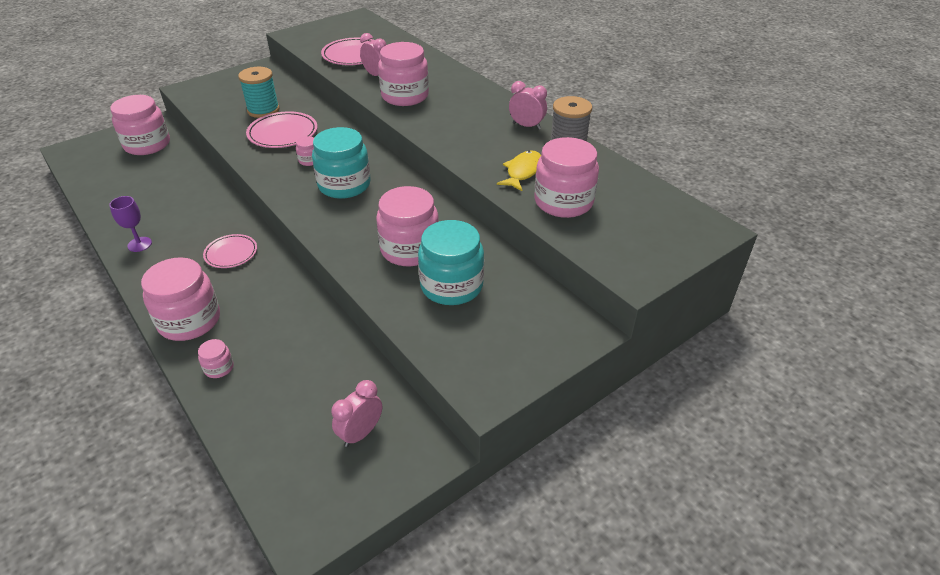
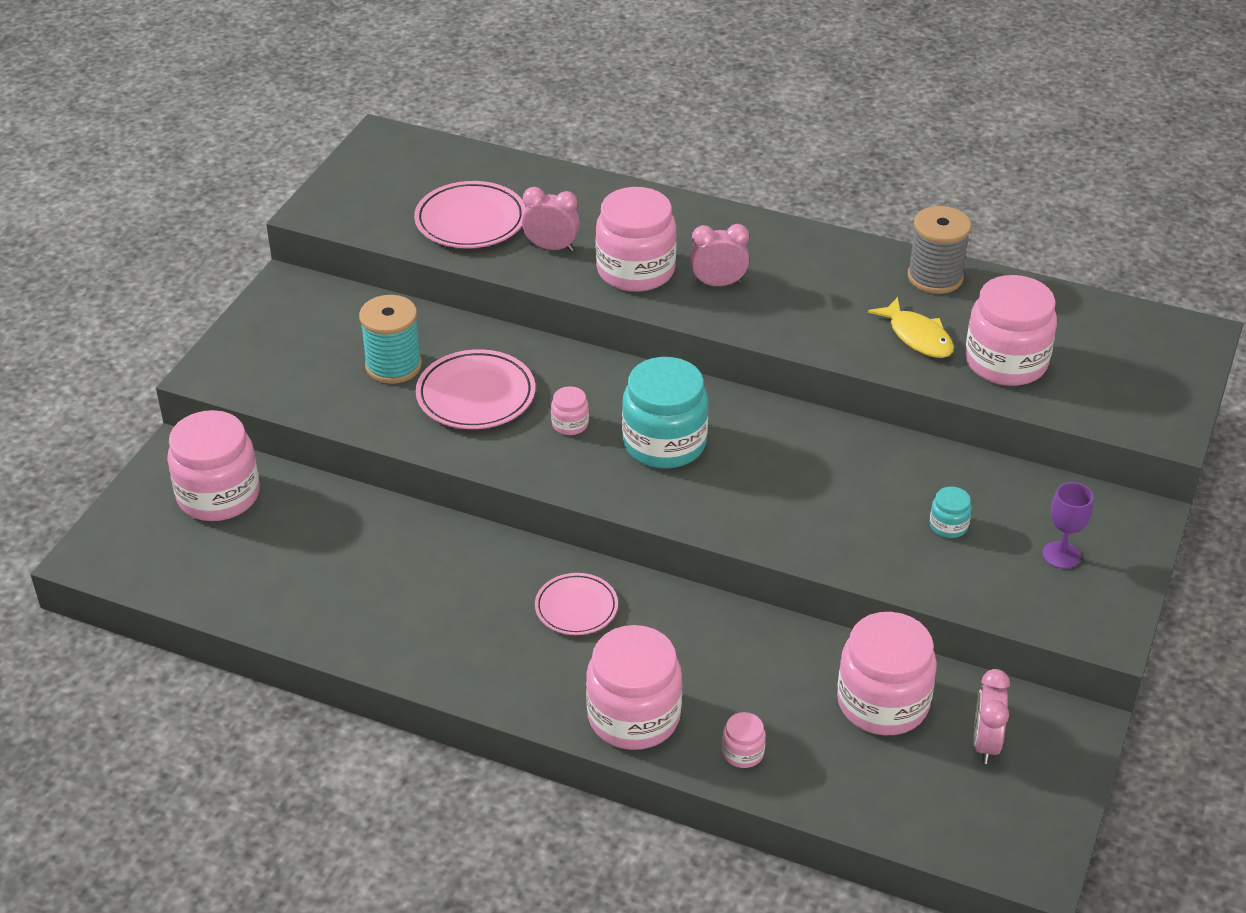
camera: 30 degrees left, 0 degrees up
(139, 244) = (426, 651): purple goblet -> purple goblet (1061, 555)
(410, 249) = (850, 500): pink jar -> pink jar (883, 703)
(451, 286) = (948, 525): turquoise jar -> turquoise jar, size x0.44
(522, 172) = (917, 337): yellow fish -> yellow fish turned 150 degrees clockwise
(526, 126) = (852, 262): pink clock -> pink clock (718, 284)

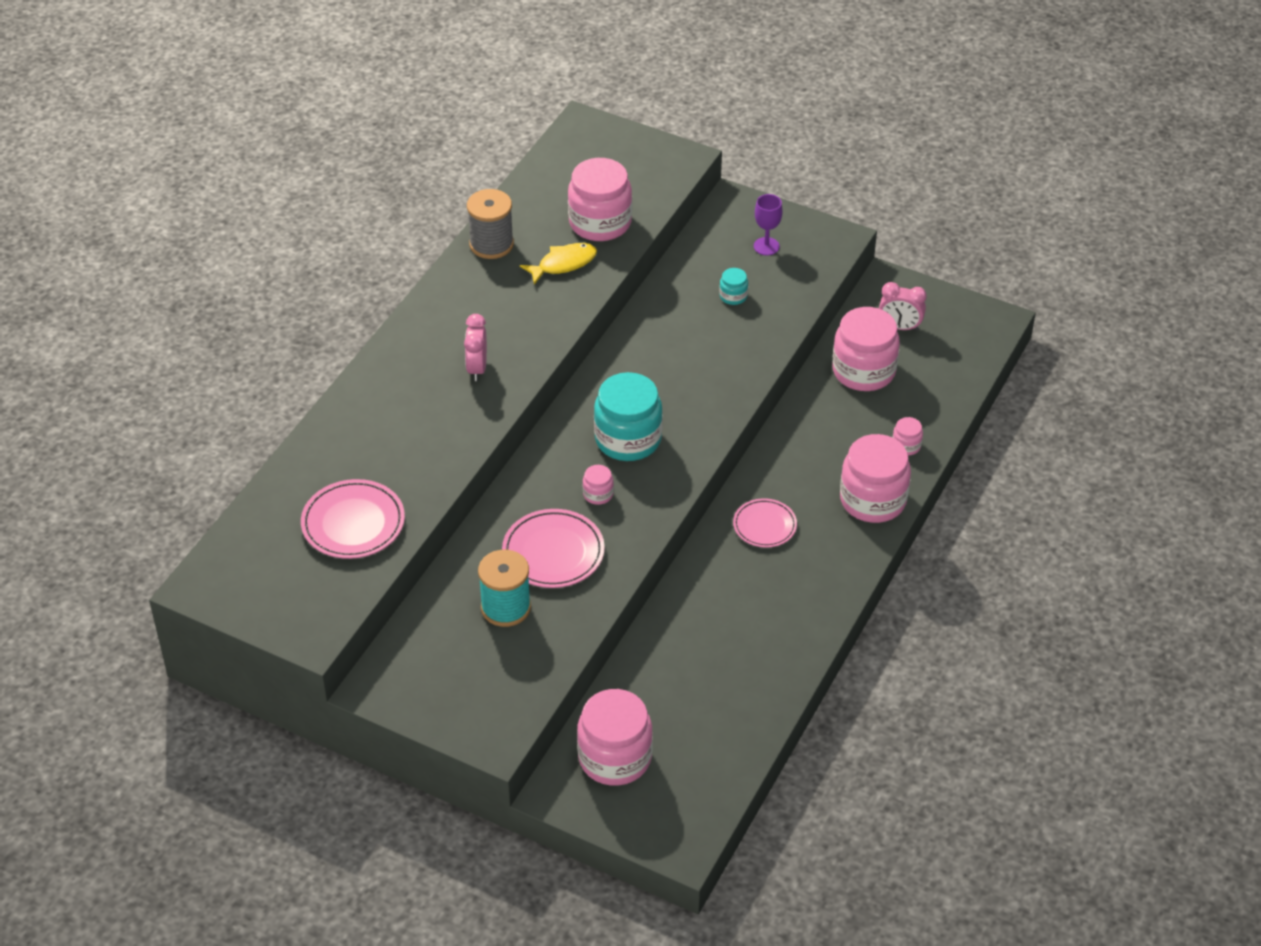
camera: 85 degrees left, 5 degrees up
(551, 247) = (406, 470): pink clock -> none
(635, 270) = (449, 417): pink jar -> none

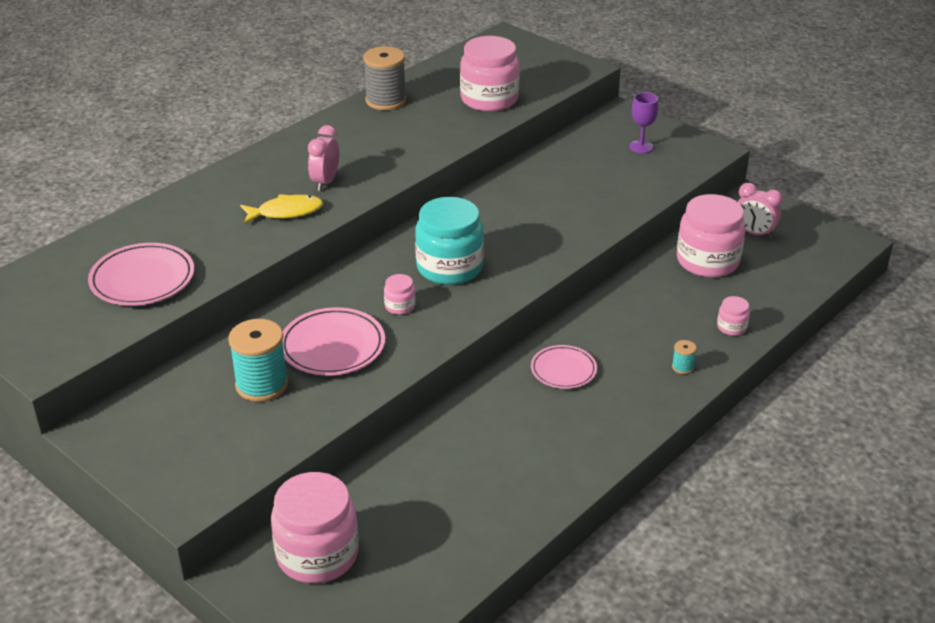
camera: 15 degrees right, 10 degrees down
(563, 264) = (442, 122): yellow fish -> yellow fish (286, 212)
(733, 296) = (596, 177): turquoise jar -> none
(873, 500) = (682, 367): pink jar -> turquoise spool

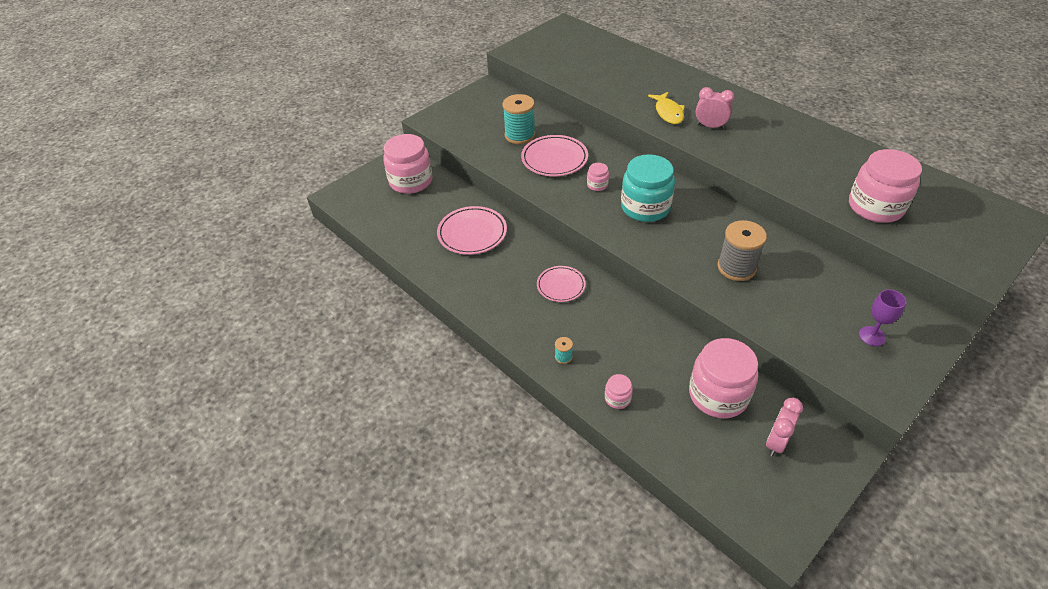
camera: 95 degrees right, 10 degrees up
(142, 279) = (589, 69): pink plate -> pink plate (472, 233)
(386, 100) = (847, 149): grey spool -> grey spool (736, 267)

